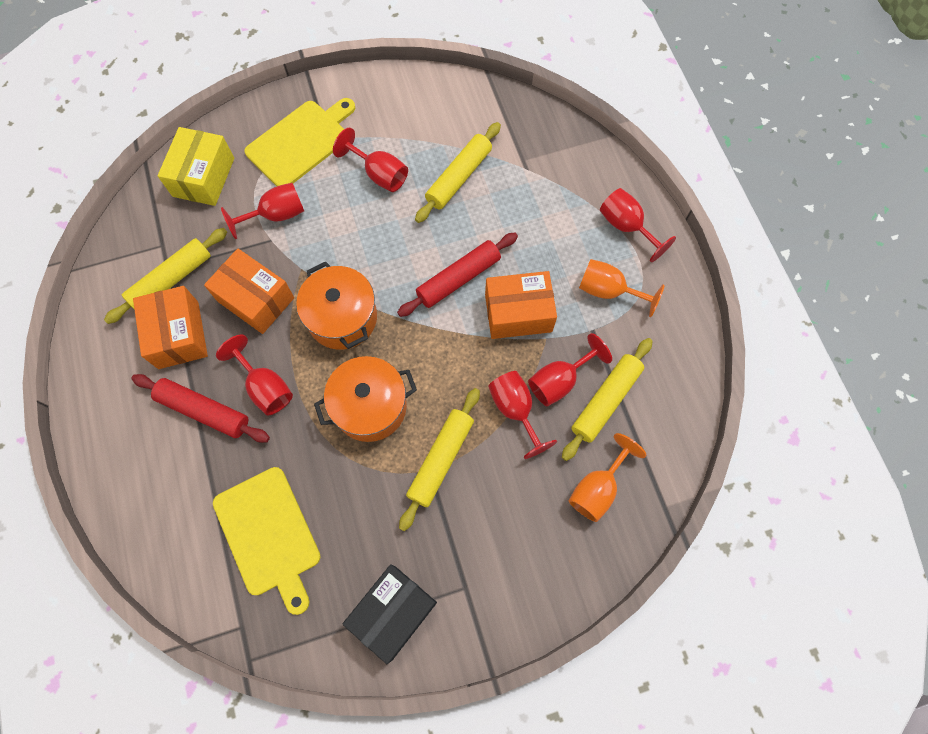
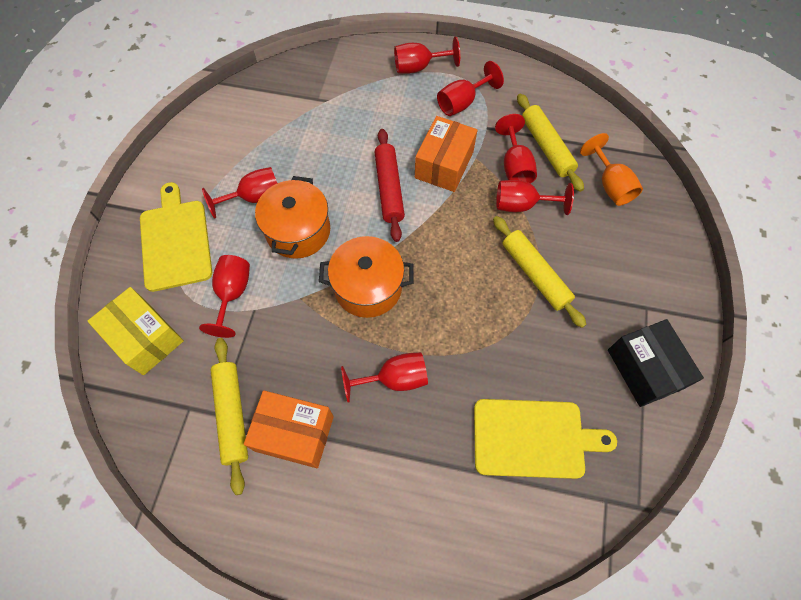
camera: 60 degrees left, 5 degrees down
(204, 410) = (385, 443): red rolling pin -> none
(255, 299) = (304, 349): orange box -> none
(370, 406) = (461, 304): orange pot -> orange pot (298, 231)
(459, 177) = (301, 146): yellow rolling pin -> none
(608, 291) = (462, 103): orange goblet -> red goblet

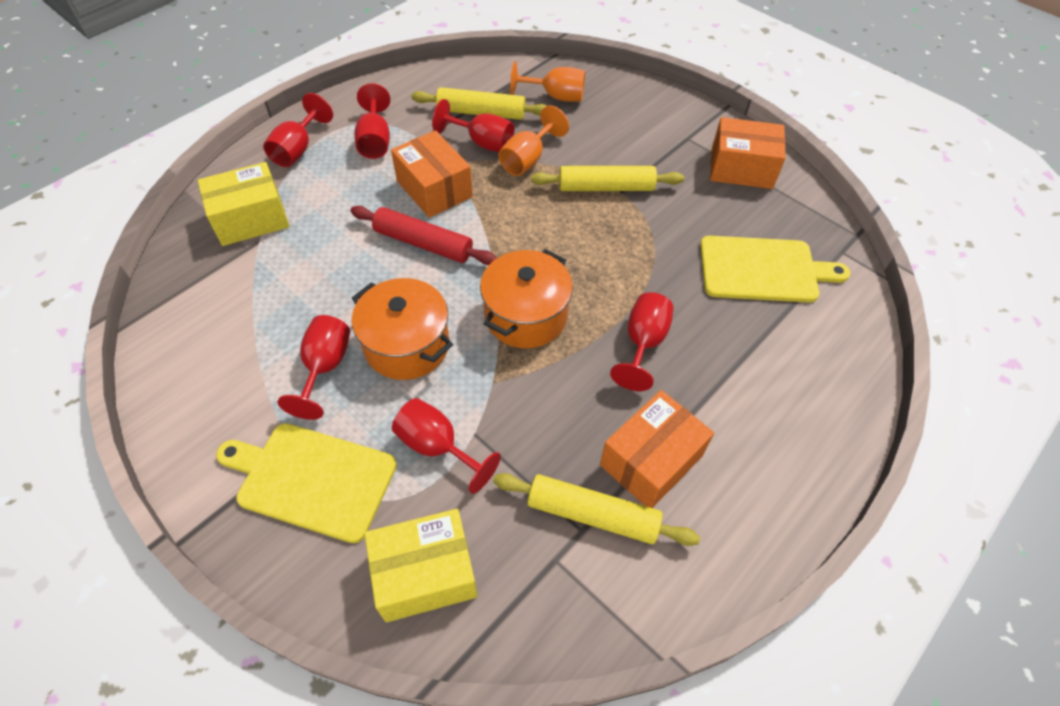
camera: 60 degrees left, 10 degrees down
(341, 84) = (251, 219): none -> yellow box
(522, 205) = (528, 159): red goblet -> orange goblet
(533, 438) = (763, 270): yellow cutting board -> yellow cutting board turned 60 degrees clockwise
(644, 369) = (741, 168): black box -> orange box

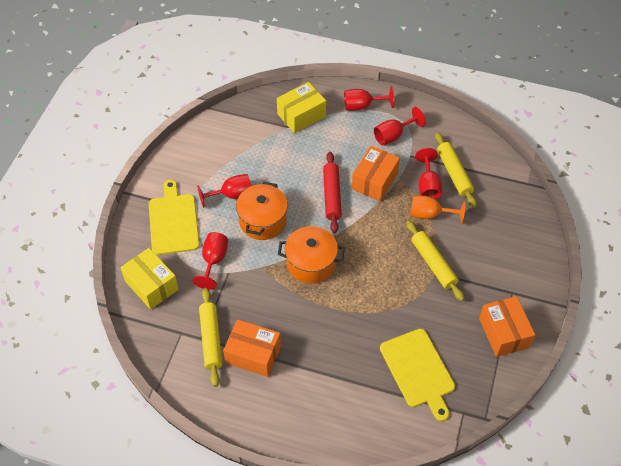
camera: 65 degrees right, 0 degrees up
(251, 219) = (301, 115): yellow box -> yellow box turned 75 degrees counterclockwise
(555, 96) = (498, 205): orange goblet -> none
(643, 343) = (325, 325): red goblet -> none

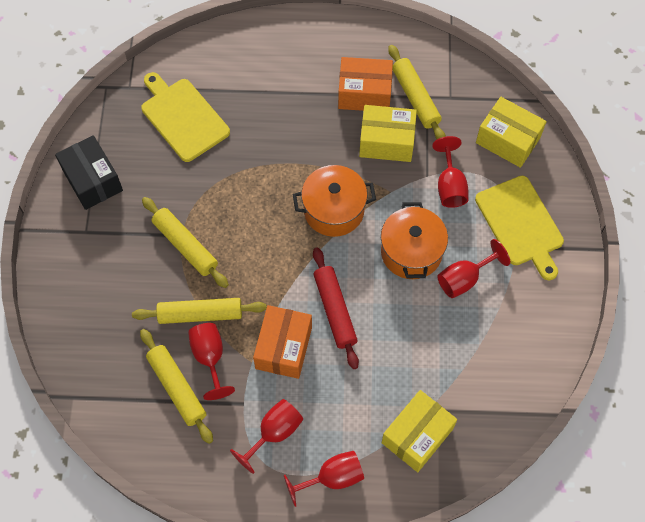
camera: 165 degrees right, 10 degrees up
(250, 307) = (386, 142): none -> yellow box
(430, 214) = (200, 314): orange goblet -> yellow rolling pin
(504, 333) = (92, 180): orange box -> black box

